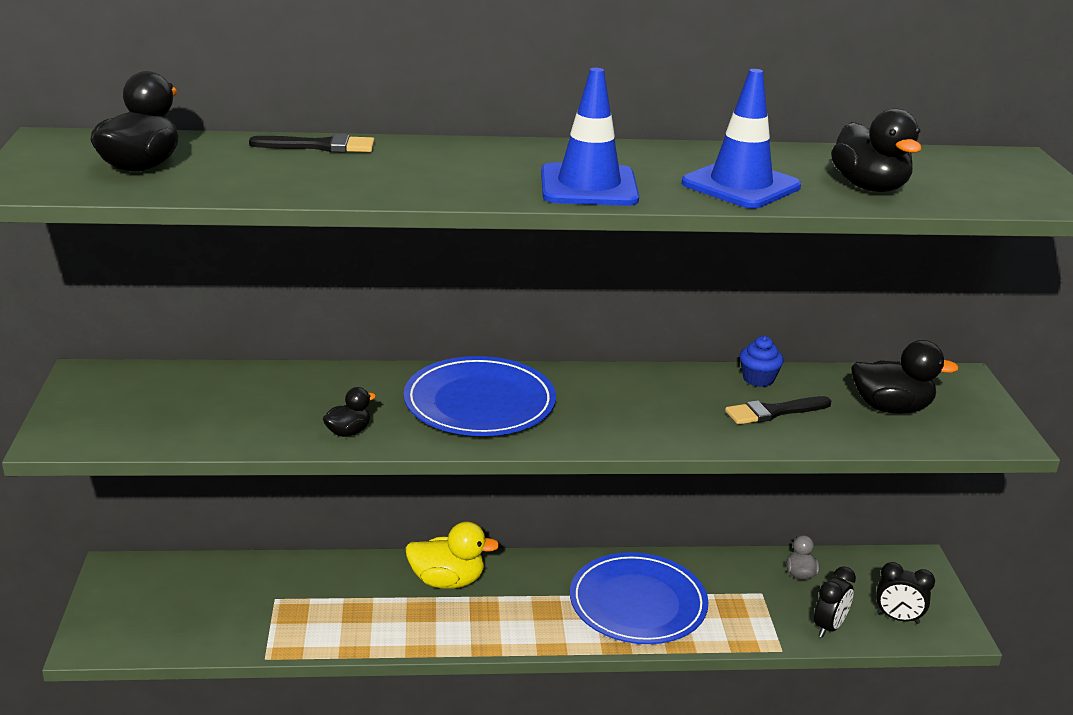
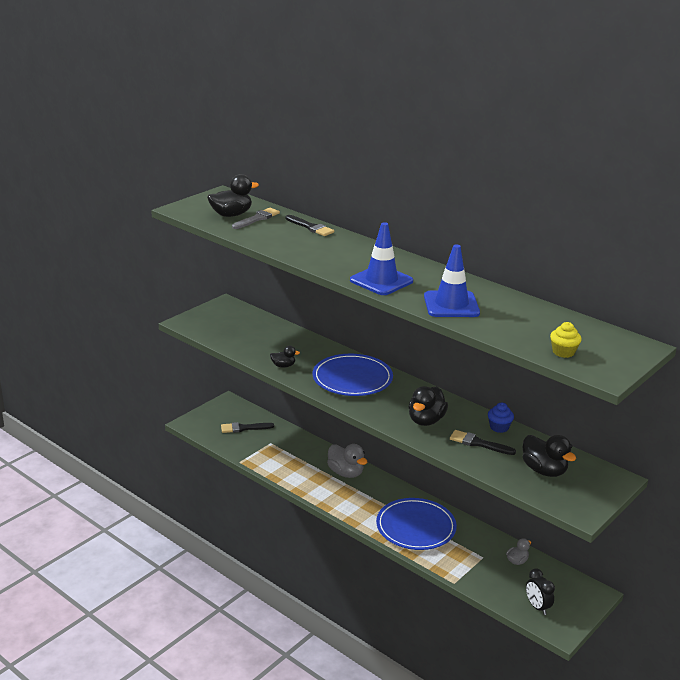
camera: 45 degrees right, 0 degrees up
(199, 599) = (244, 428): none -> black brush
(202, 159) = (257, 219): none -> grey brush
(447, 581) = (346, 473): yellow duck -> grey duck
(829, 627) = (493, 589): black clock -> none
(869, 187) = (514, 328): black duck -> black duck (426, 420)
(976, 194) = (563, 352): none -> yellow cupcake

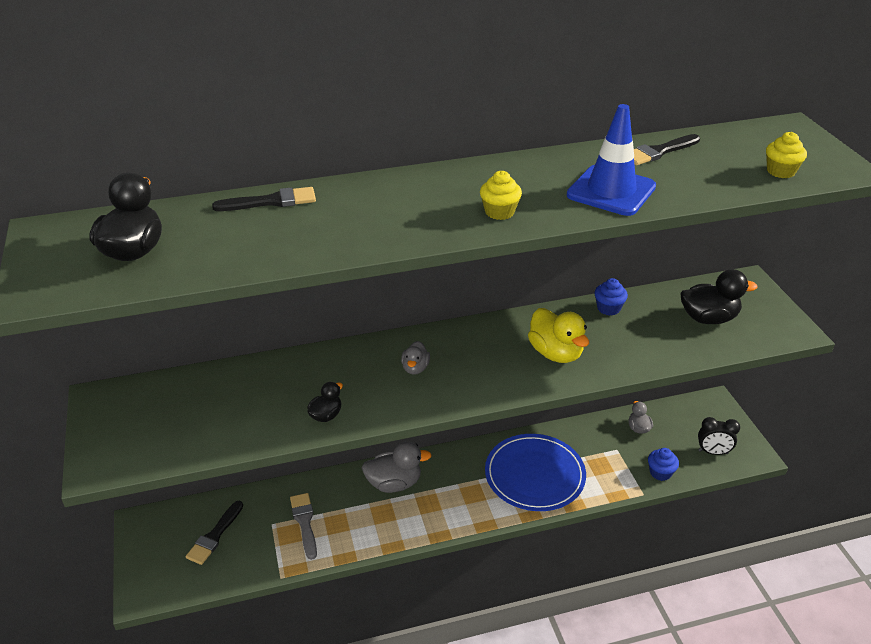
camera: 55 degrees left, 10 degrees up
(257, 219) = (181, 234): grey brush -> grey brush (304, 522)
(352, 378) = (415, 368): blue plate -> grey duck
(381, 281) = (499, 212): blue traffic cone -> yellow cupcake
(426, 420) = (555, 353): black duck -> yellow duck
(478, 443) = (629, 337): black brush -> black brush (658, 152)
(484, 585) = (660, 472): none -> blue cupcake

